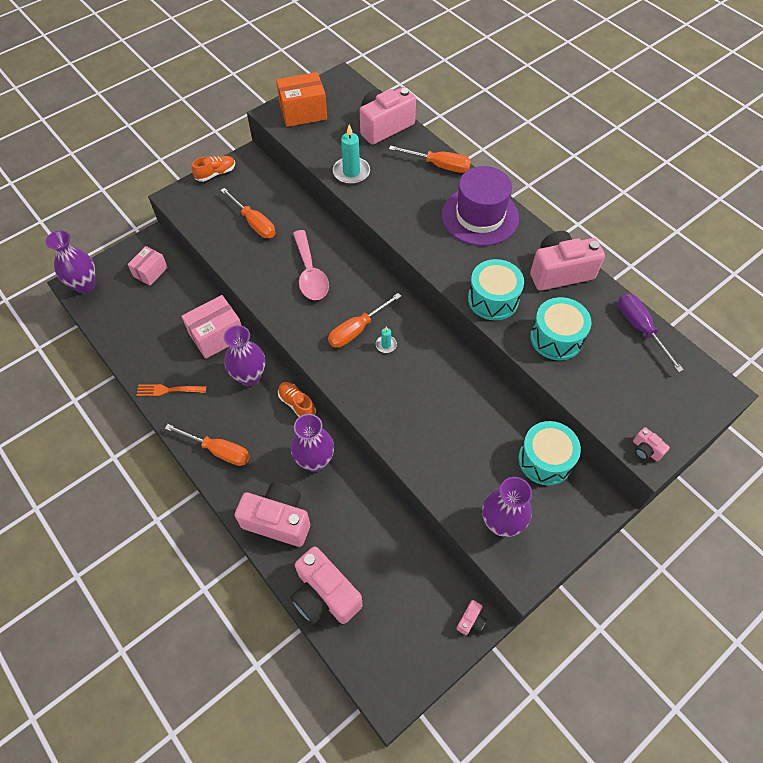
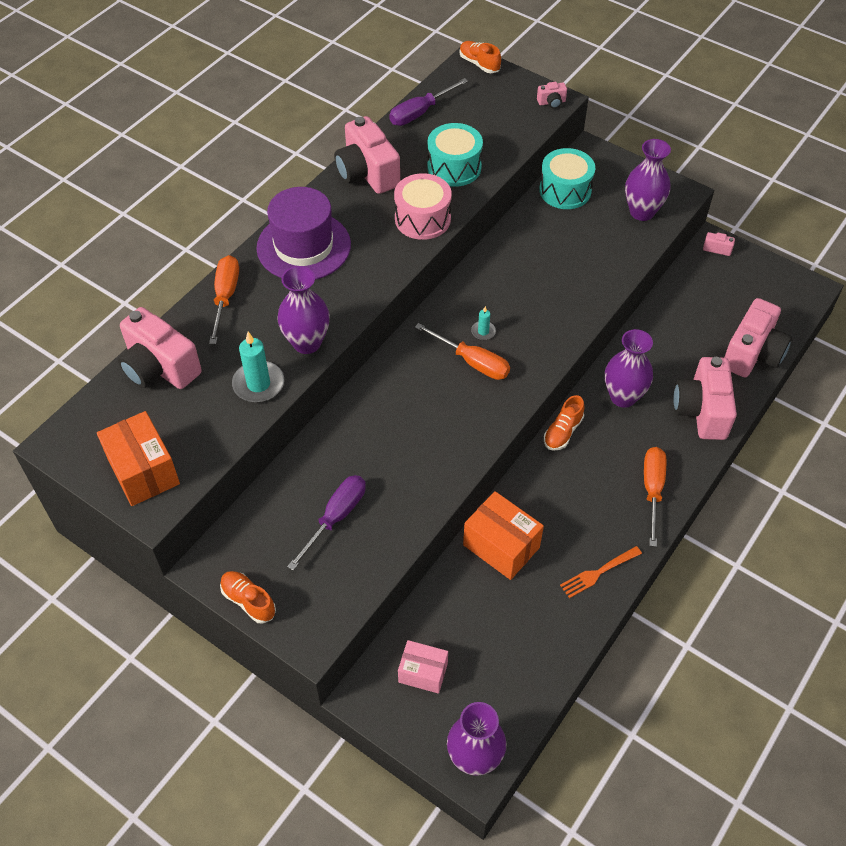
camera: 105 degrees left, 5 degrees down
(169, 390) = (598, 572): orange fork -> orange fork turned 75 degrees clockwise
(217, 336) = (501, 546): pink box -> orange box
(250, 376) = (546, 490): purple vase -> purple vase (307, 343)
(254, 223) = (335, 518): orange screwdriver -> purple screwdriver
(310, 273) = (405, 429): pink spoon -> none
(493, 299) = (422, 219): turquoise drum -> pink drum
(646, 450) = (551, 102): pink camera -> pink camera turned 45 degrees clockwise
(717, 398) = (479, 64): none -> orange shoe

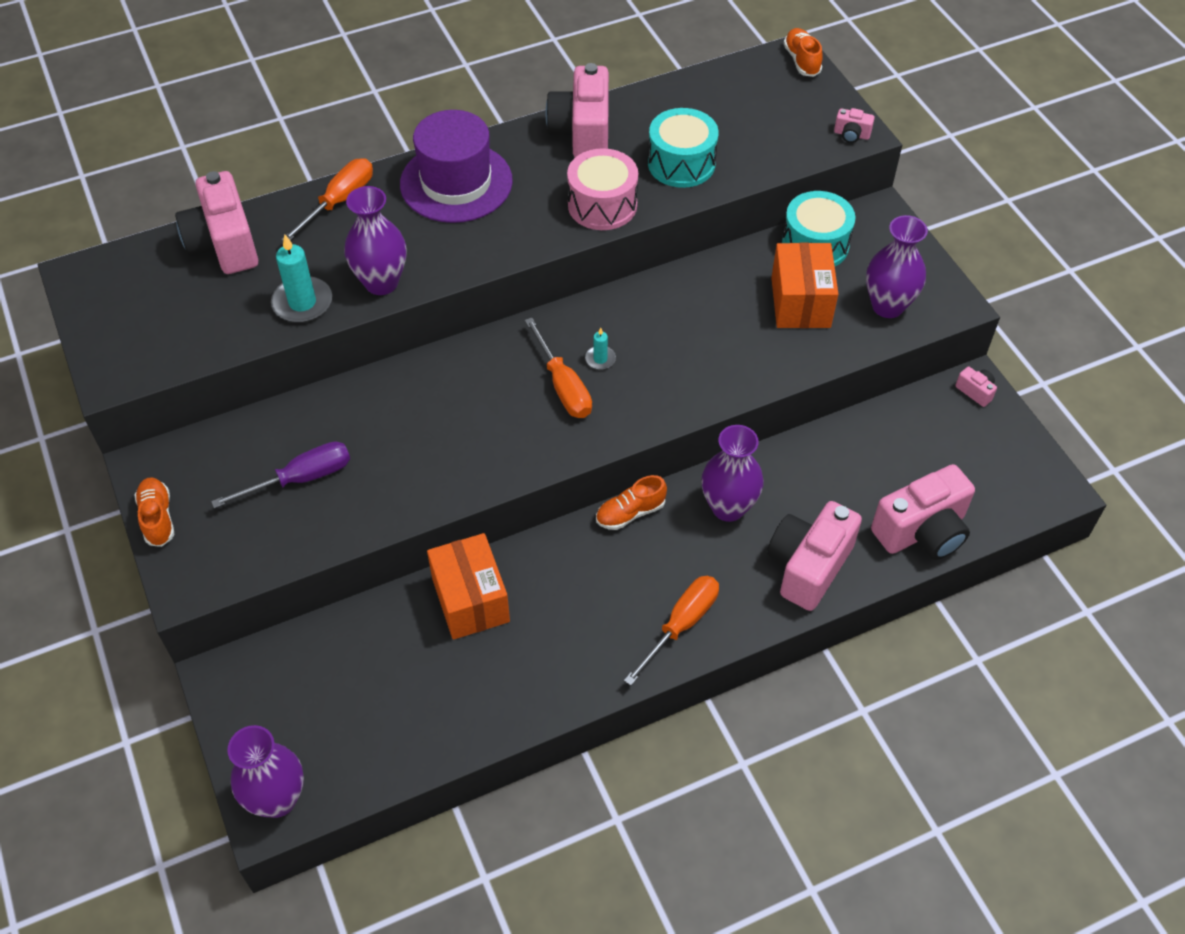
camera: 30 degrees right, 0 degrees up
(143, 471) = (132, 338): orange box -> orange box (800, 302)
(420, 112) = (692, 90): purple screwdriver -> none
(423, 673) = (293, 685): pink box -> none
(598, 572) = (552, 681): orange fork -> none

